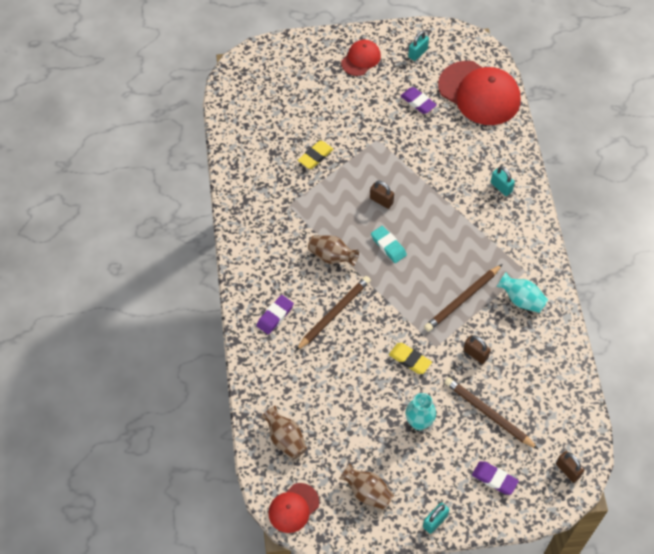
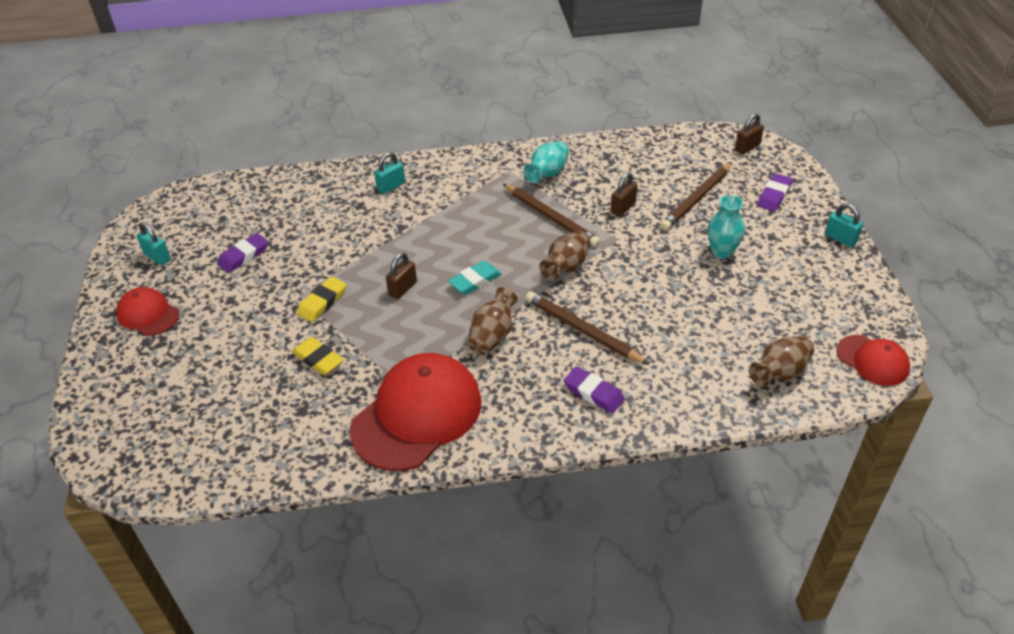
camera: 90 degrees left, 15 degrees down
(367, 492) = (826, 293): brown vase -> brown vase (566, 267)
(410, 360) = (639, 260): yellow eraser -> yellow eraser (322, 302)
(479, 93) = (243, 202): red cap -> red cap (417, 415)

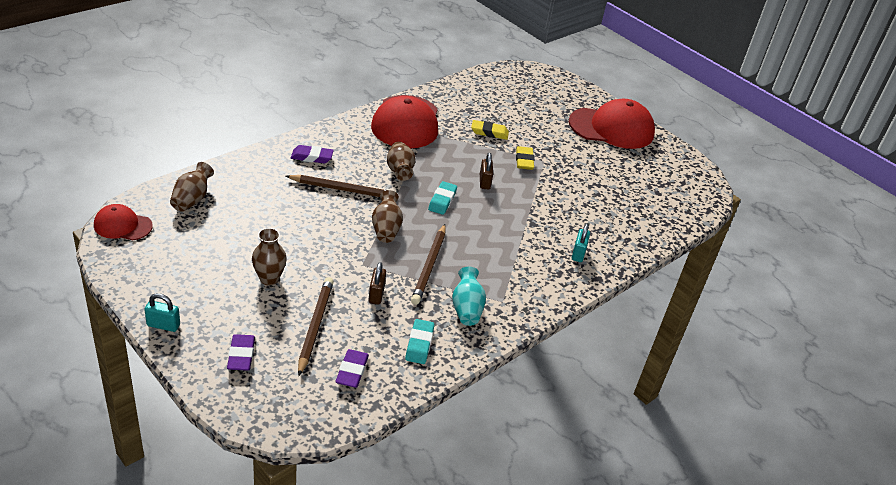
camera: 140 degrees right, 5 degrees down
(148, 314) = (611, 128): red cap -> red cap, size x1.91
(157, 257) = (657, 158): turquoise padlock -> none
(243, 256) = (608, 173): purple eraser -> purple eraser (352, 371)
(551, 217) = (429, 266): brown pencil -> brown pencil turned 90 degrees counterclockwise
(612, 161) = (419, 344): none -> turquoise eraser
(721, 252) = (269, 279): turquoise vase -> brown vase
(747, 147) = (291, 413): brown padlock -> none

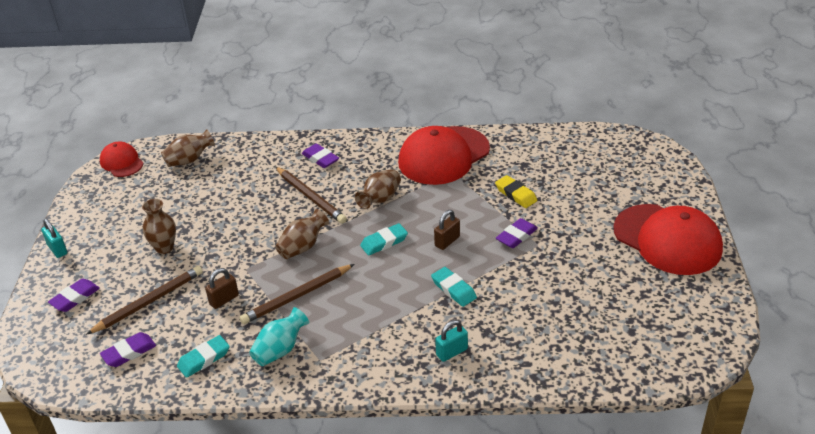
camera: 50 degrees right, 0 degrees up
(524, 161) = (516, 236): yellow eraser -> purple eraser
(529, 213) = (453, 289): none -> turquoise eraser

